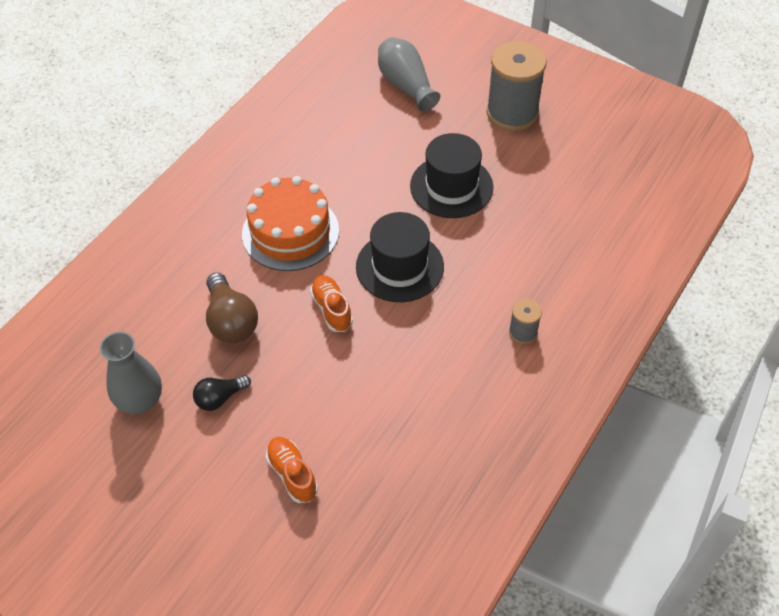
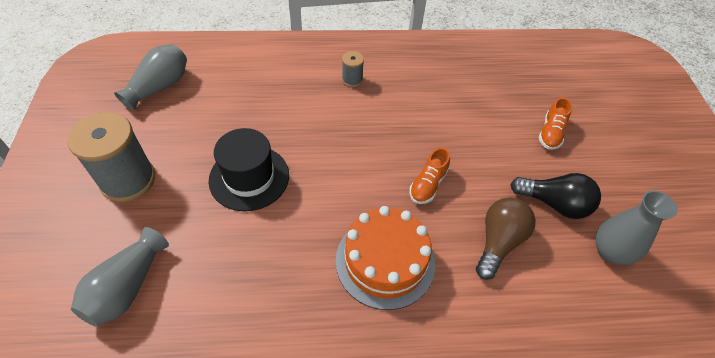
camera: 130 degrees left, 0 degrees up
(220, 398) = (554, 203): black light bulb -> black light bulb, size x1.62
(399, 267) = (356, 167): black hat -> none
(626, 168) = (159, 87): none -> grey vase

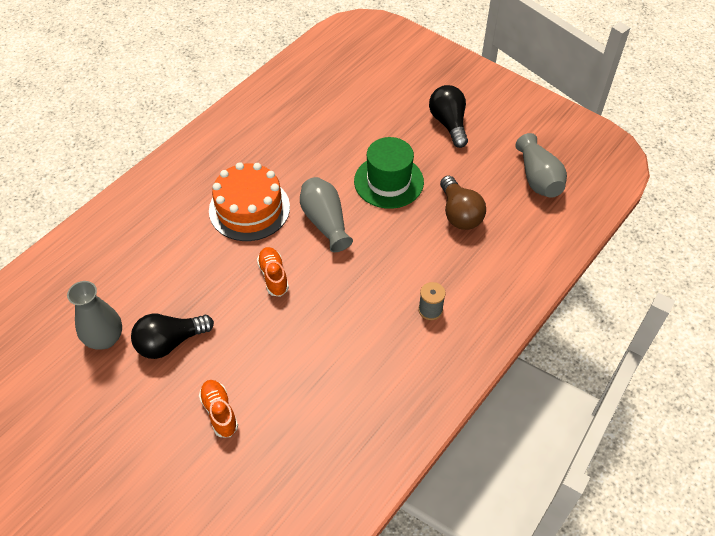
camera: 135 degrees right, 0 degrees up
(127, 287) = (363, 93): grey vase -> grey vase (325, 222)
(128, 180) = (449, 124): grey spool -> black light bulb
(249, 177) = (388, 181): black hat -> green hat
(498, 242) = (189, 279): brown light bulb -> brown light bulb (459, 214)

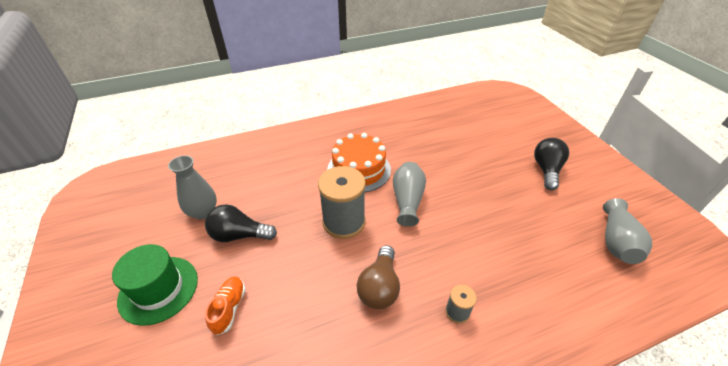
camera: 30 degrees right, 10 degrees down
(273, 276) = (344, 222): orange shoe -> grey spool
(388, 181) = (474, 192): green hat -> green hat (158, 289)
(459, 214) = (525, 240): brown light bulb -> brown light bulb (379, 287)

